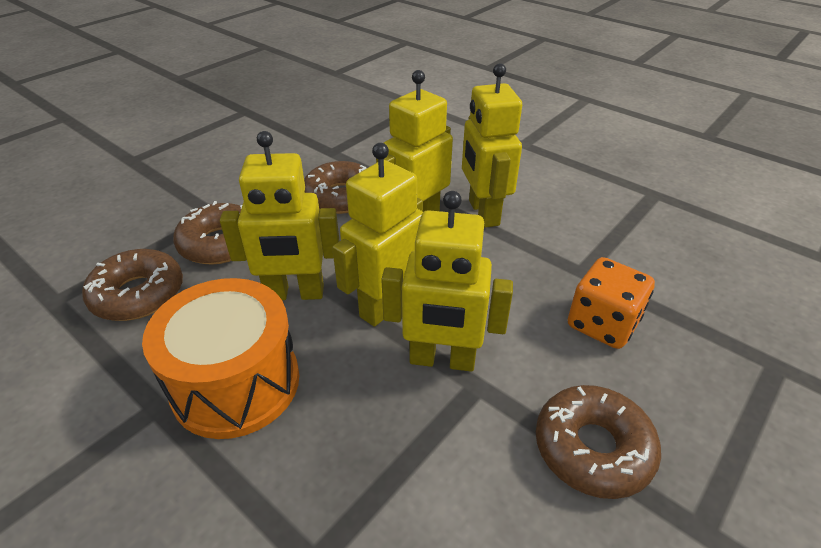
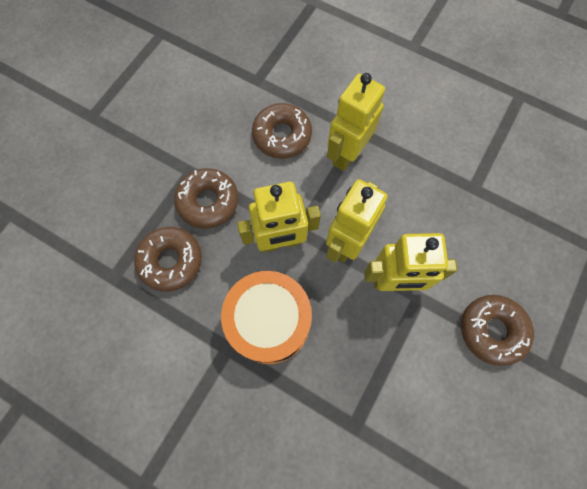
camera: 10 degrees left, 30 degrees up
(483, 213) = (395, 137): yellow robot -> none
(602, 324) = (491, 234): orange dice -> none

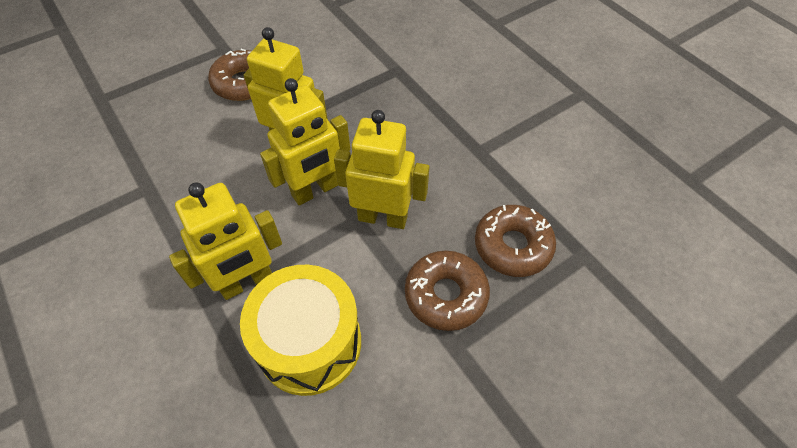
camera: 155 degrees left, 15 degrees down
(269, 322) = (430, 155): orange drum -> none
(282, 136) = (310, 343): brown donut -> yellow drum

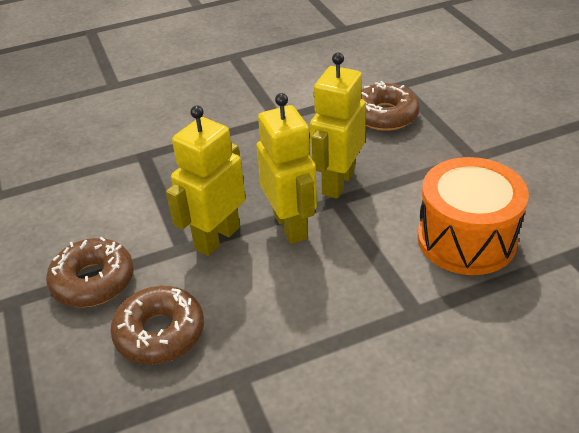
camera: 75 degrees left, 15 degrees down
(246, 282) = (394, 282): yellow robot -> none
(310, 343) = (466, 239): yellow drum -> orange drum
(446, 295) = (426, 155): brown donut -> brown donut (160, 333)

